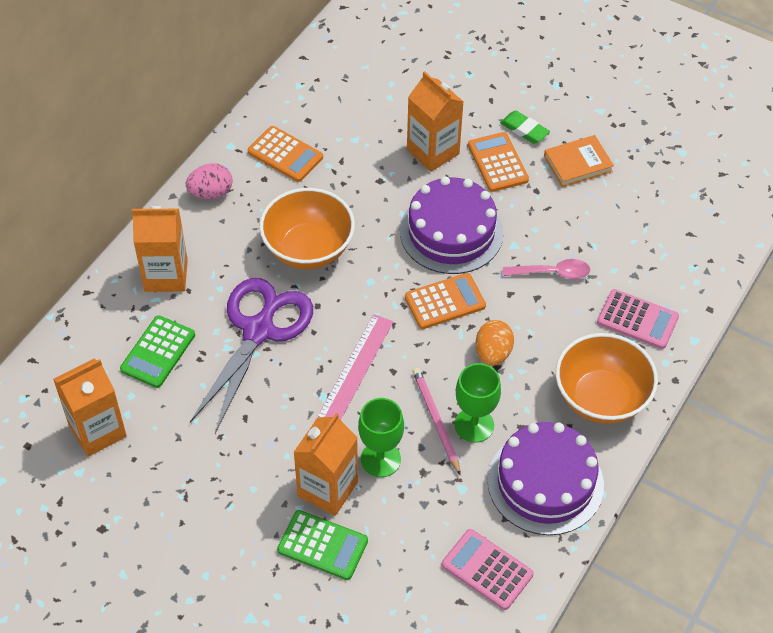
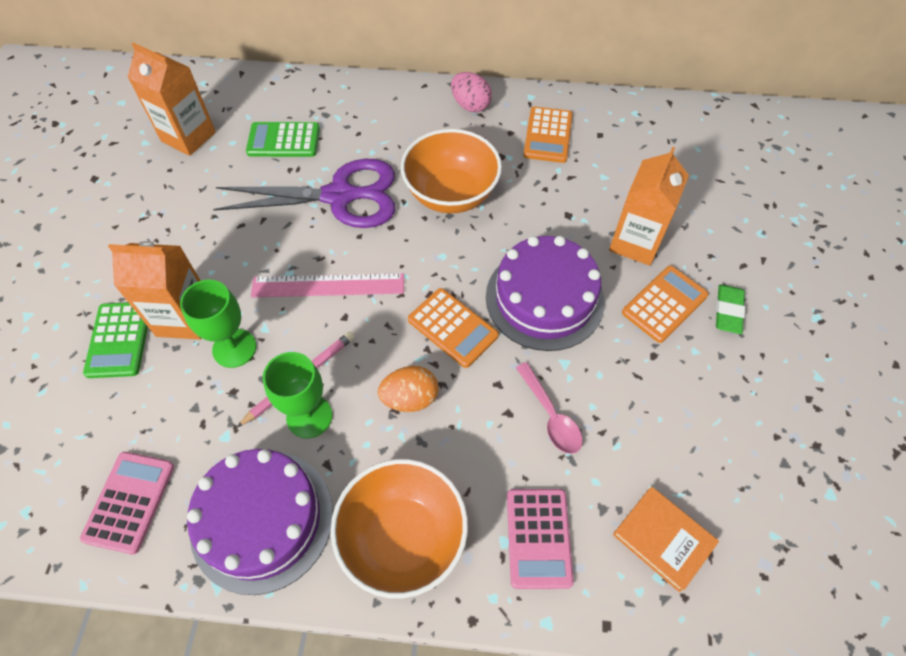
camera: 65 degrees right, 5 degrees up
(166, 275) = (365, 113): orange carton -> none
(578, 164) = (722, 382): orange book -> orange book (663, 539)

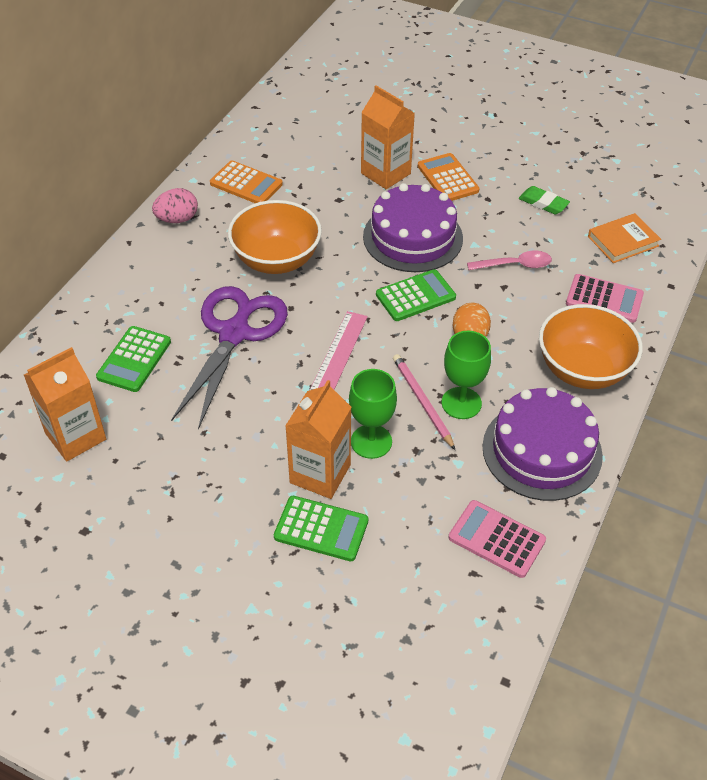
camera: 70 degrees left, 10 degrees down
(452, 328) = (415, 296): orange calculator -> green calculator
(728, 311) = (468, 151): green eraser -> green eraser (543, 203)

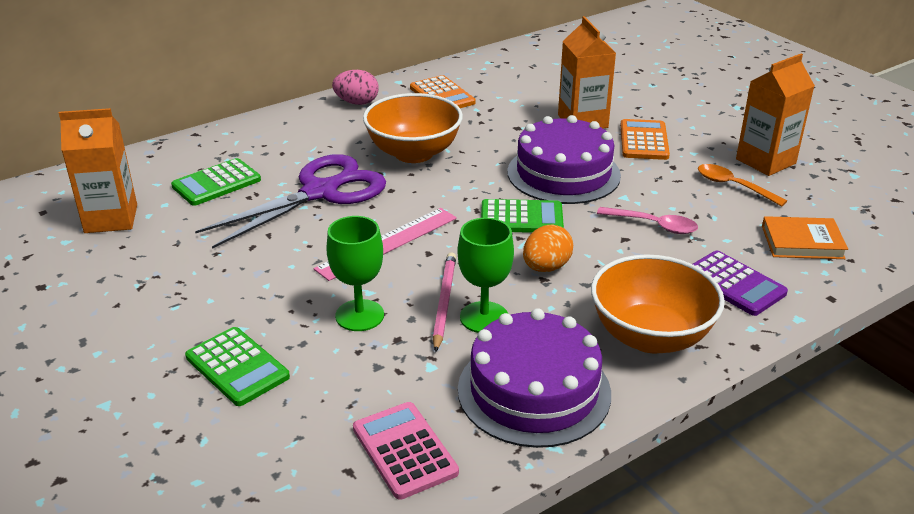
camera: 30 degrees right, 15 degrees down
(320, 474) = (284, 322): orange carton -> orange carton (765, 161)
(543, 203) = (733, 186): green eraser -> orange spoon
(604, 299) = (734, 284): pink calculator -> purple calculator

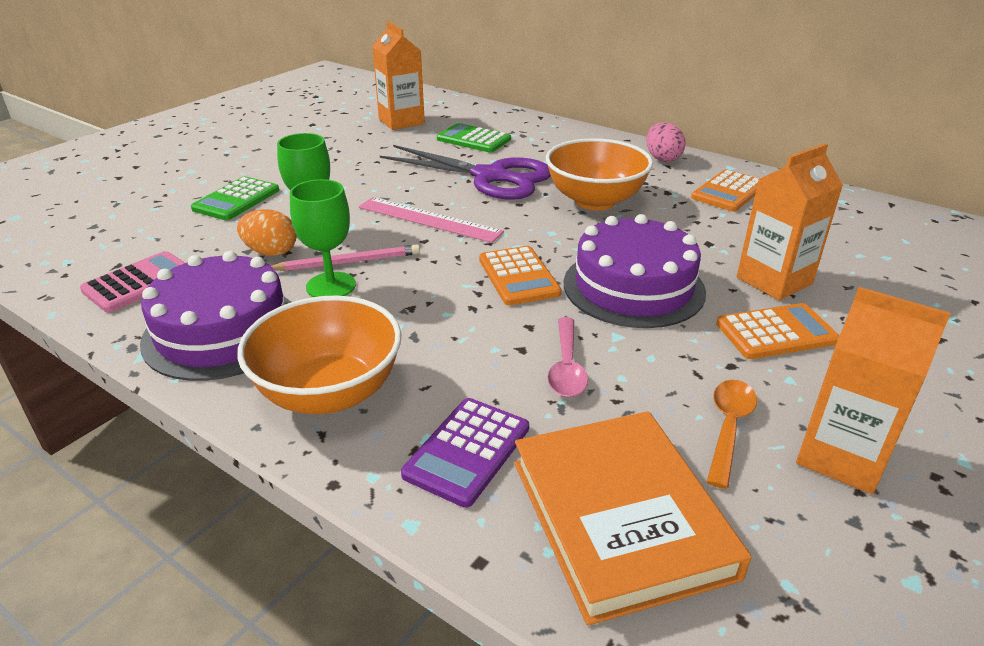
camera: 70 degrees right, 0 degrees up
(521, 218) = (518, 276): green calculator -> orange calculator
(546, 267) = (432, 306): orange egg -> orange egg (271, 252)
(802, 242) = (620, 517): orange book -> orange book, size x1.74

